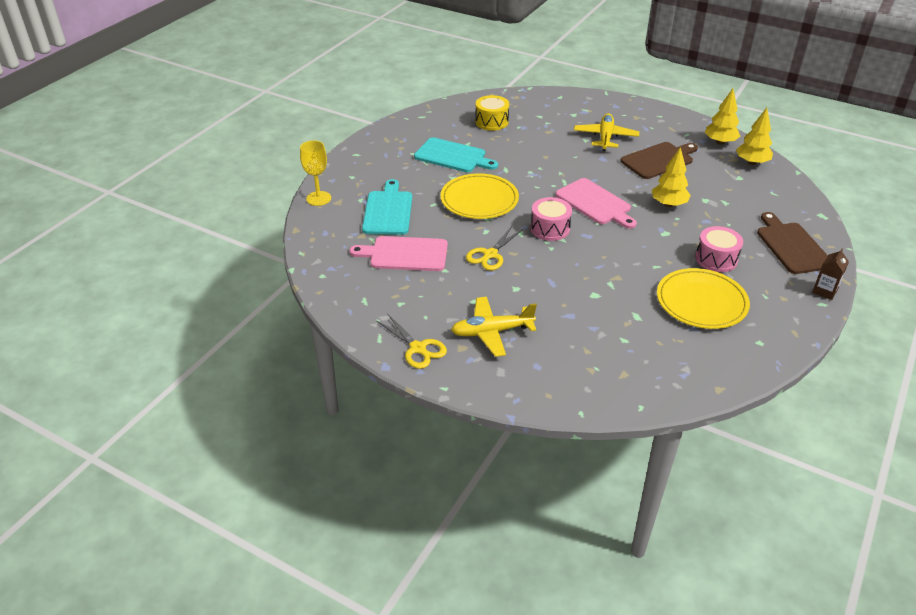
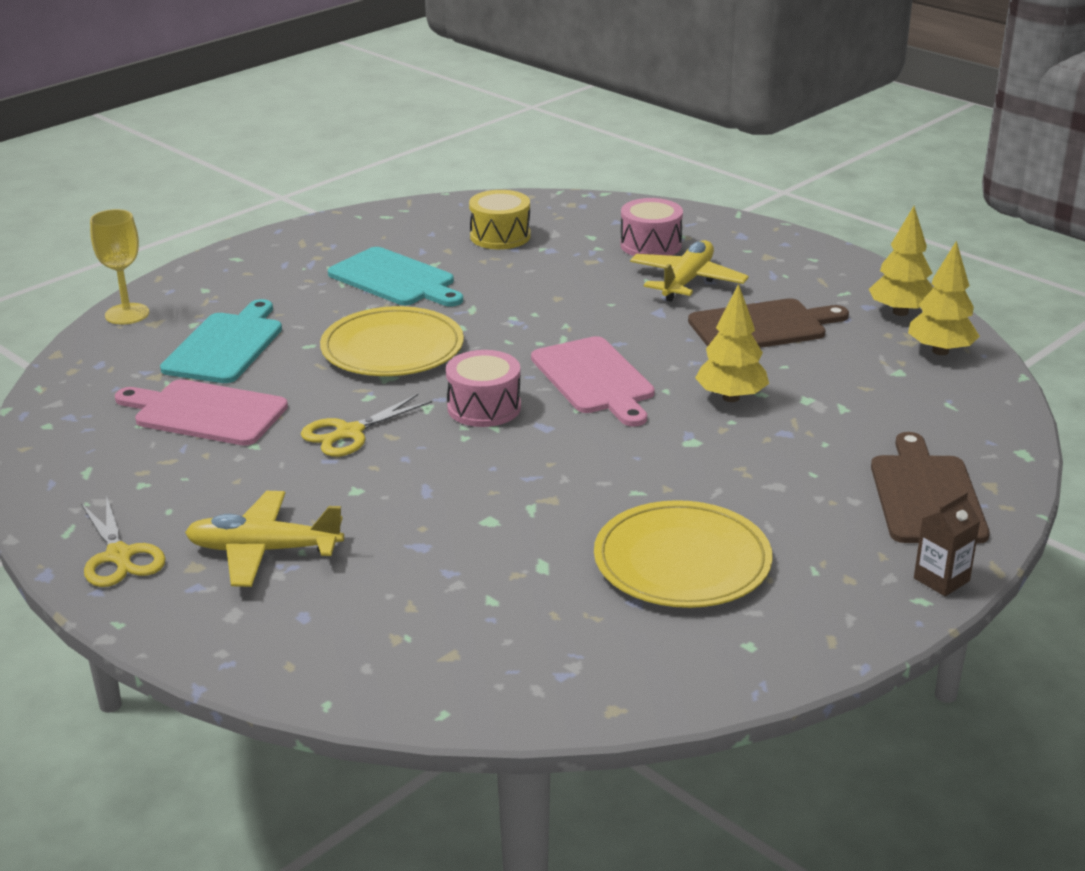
camera: 15 degrees right, 10 degrees down
(716, 259) = (760, 496): pink drum -> pink drum (650, 245)

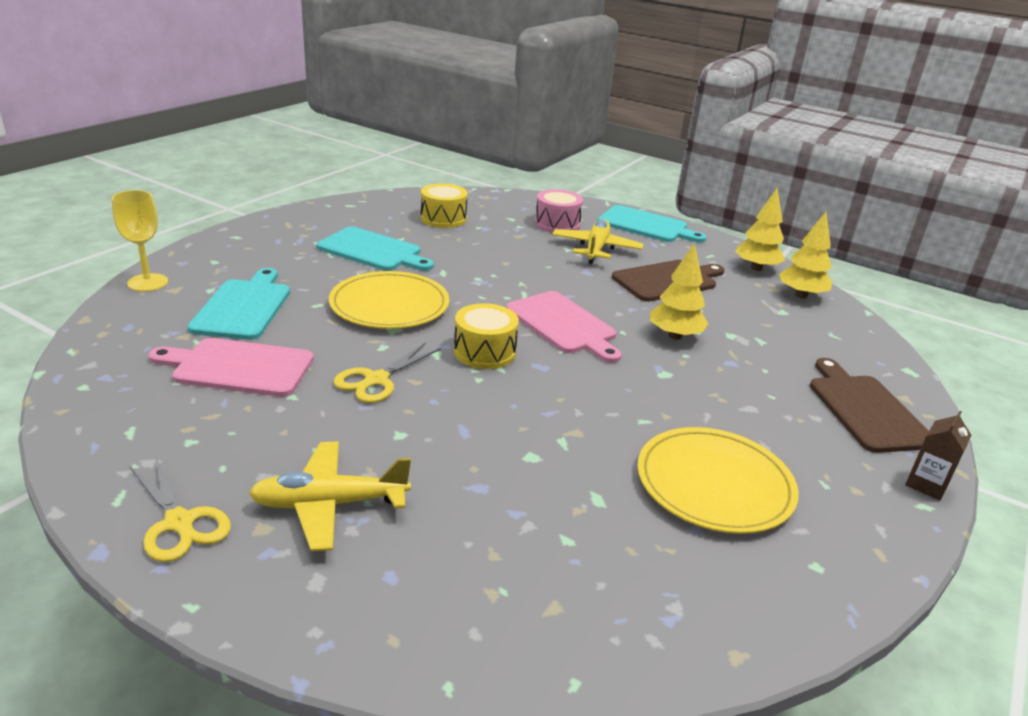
camera: 15 degrees left, 0 degrees up
(484, 407) = (484, 352): pink drum -> yellow drum
(777, 248) = (646, 225): none -> turquoise cutting board

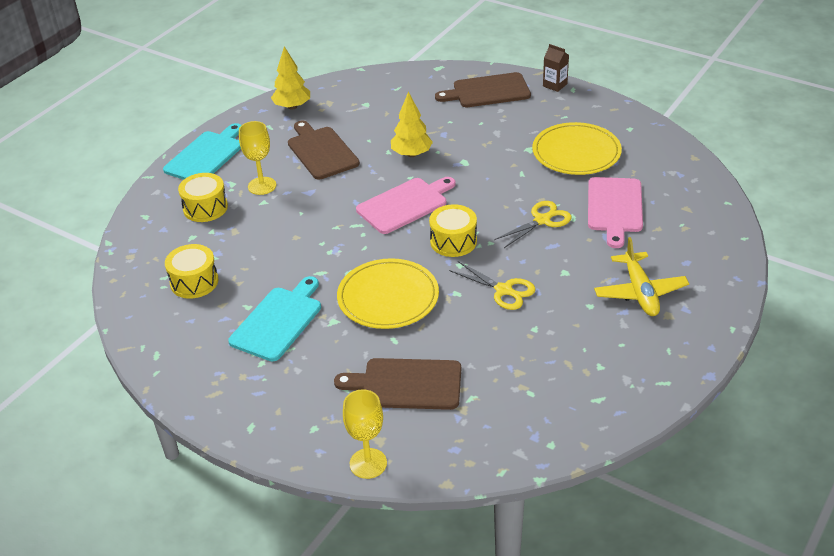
camera: 85 degrees left, 10 degrees up
(179, 522) = (676, 349): yellow scissors -> yellow scissors (542, 220)
(238, 367) = (504, 364): pink cutting board -> pink cutting board (615, 208)
(243, 307) = (406, 384): turquoise cutting board -> brown cutting board
(557, 224) = (205, 208): pink drum -> yellow drum
(596, 249) = (262, 186): yellow plane -> yellow goblet
(801, 295) = (338, 92): yellow tree -> none

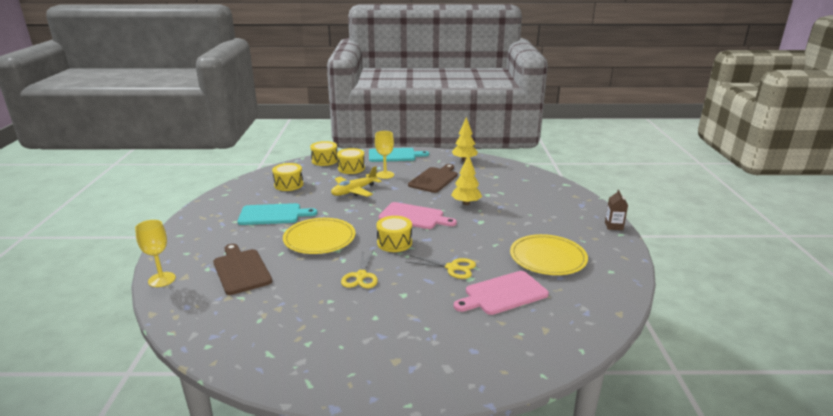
camera: 55 degrees right, 15 degrees down
(146, 224) = (324, 160): none -> yellow drum
(487, 91) = (567, 206): brown cutting board -> none
(640, 292) = (412, 337): yellow plane -> yellow plane (354, 191)

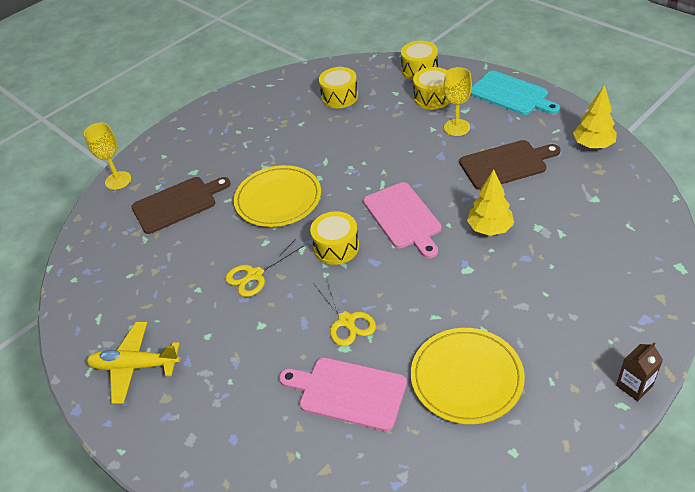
camera: 50 degrees right, 20 degrees up
(241, 270) = (177, 203): brown cutting board -> brown cutting board turned 45 degrees clockwise
(273, 214) = (277, 139): turquoise cutting board -> none
(354, 191) = (391, 140): yellow plane -> yellow plane (135, 366)

